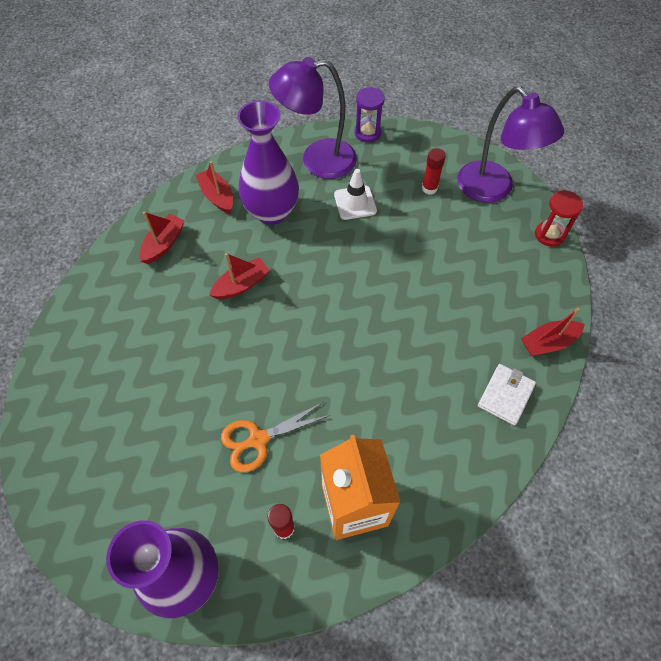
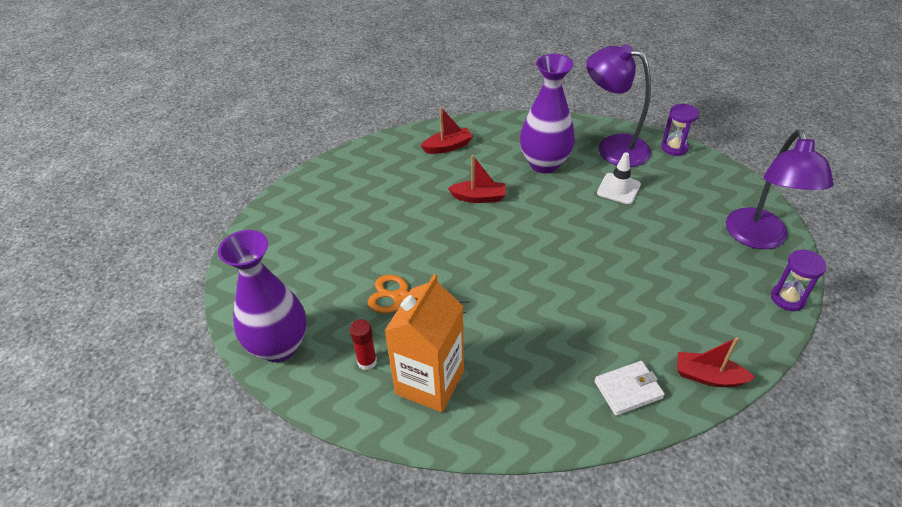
camera: 40 degrees right, 15 degrees down
(217, 196) = (512, 136): red boat -> none
(429, 188) = (696, 209): red glue stick -> none
(549, 235) = (787, 298): red hourglass -> purple hourglass

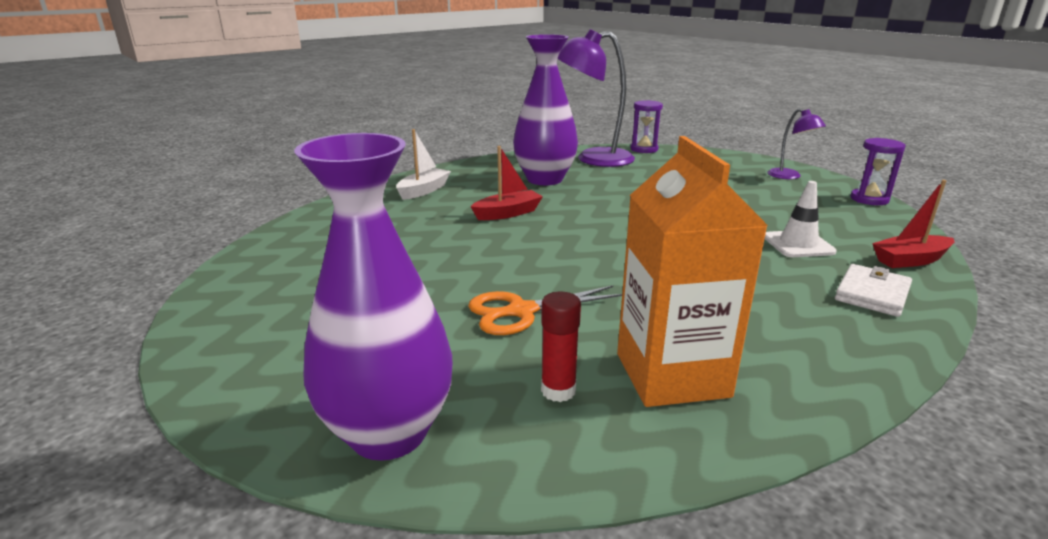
camera: 35 degrees left, 20 degrees down
(448, 147) = (424, 191): red boat -> white boat
(618, 189) = (636, 178): white traffic cone -> white traffic cone (798, 244)
(759, 238) = (789, 176): purple lamp -> purple lamp, size x0.51

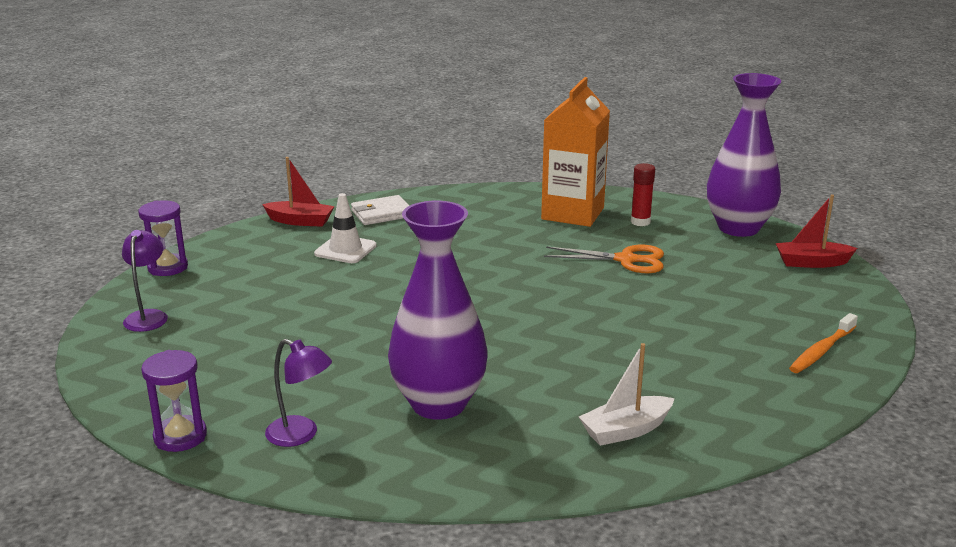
camera: 150 degrees left, 0 degrees up
(277, 264) = (821, 351): none -> orange toothbrush
(508, 213) = (550, 354): red boat -> red boat (812, 263)
(593, 159) = (301, 435): purple lamp -> purple lamp, size x0.51

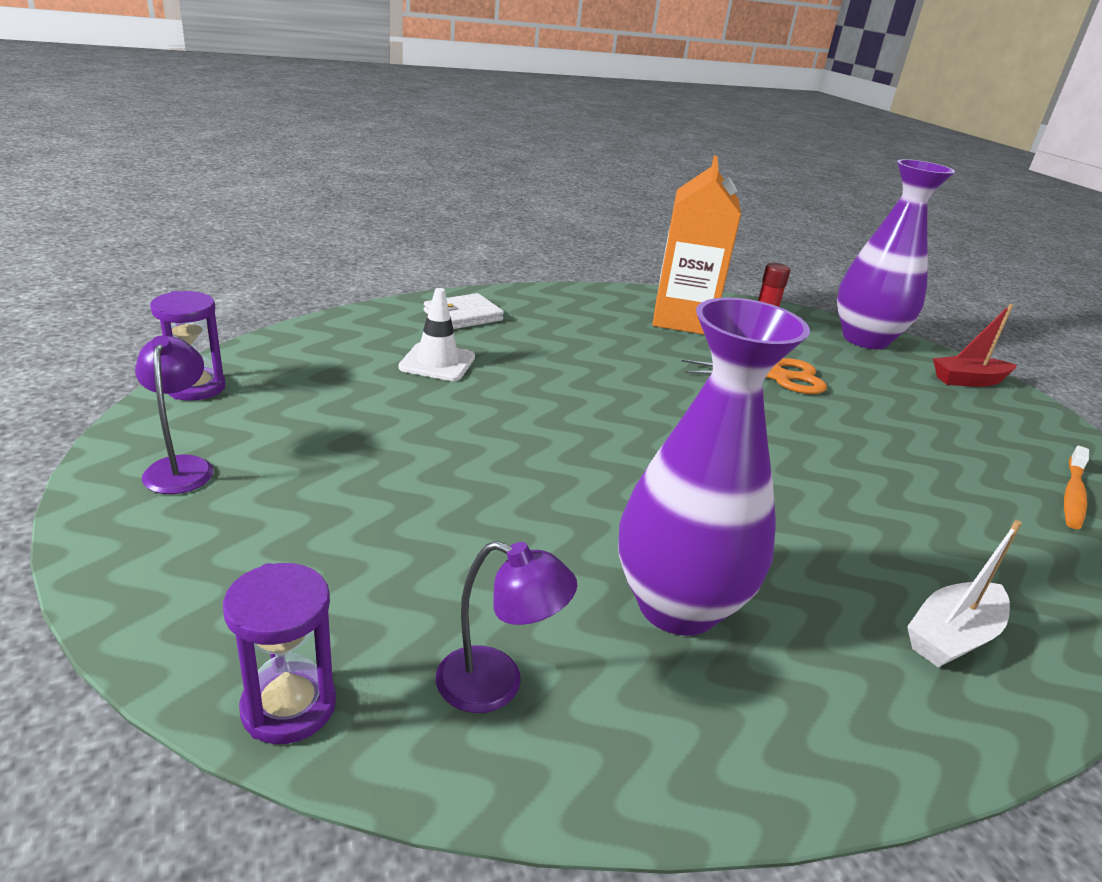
camera: 15 degrees left, 5 degrees up
(300, 221) = (363, 324): red boat -> none

